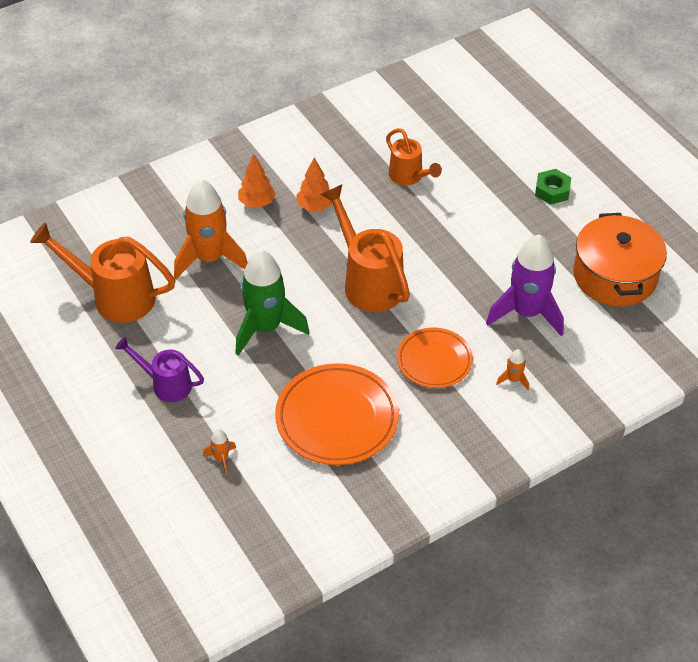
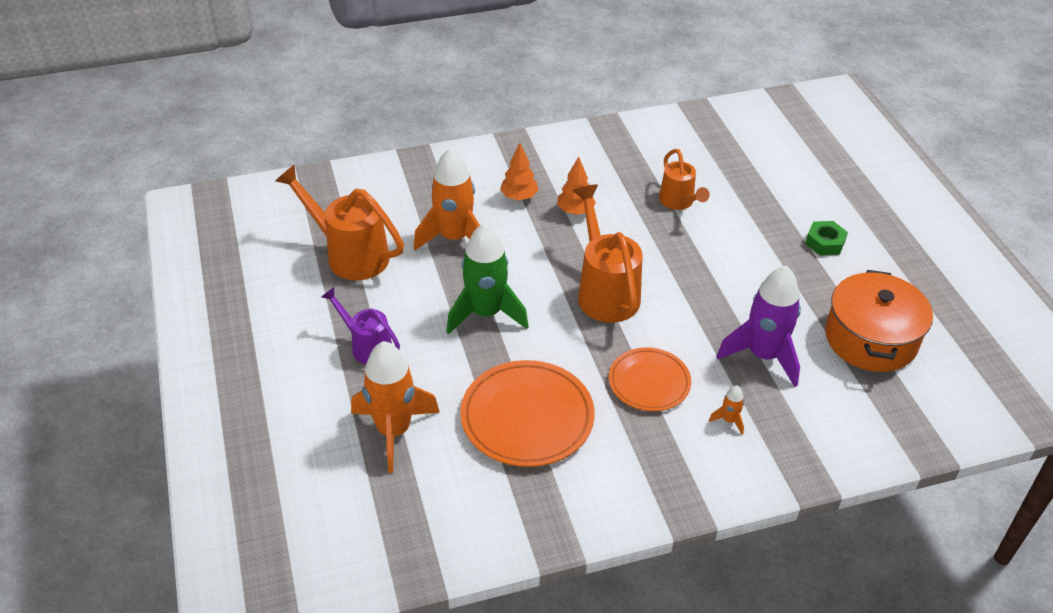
camera: 15 degrees right, 5 degrees down
(221, 459) = (394, 431): orange rocket -> orange rocket, size x2.42

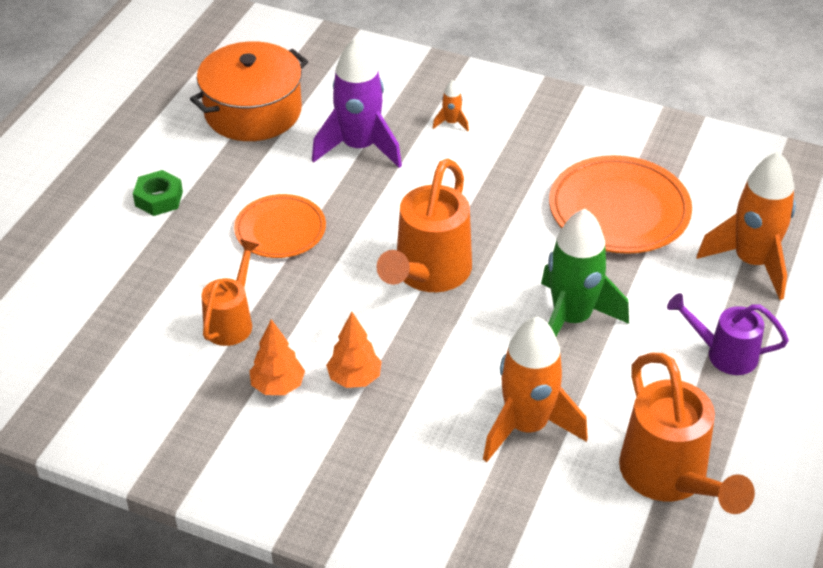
camera: 140 degrees left, 0 degrees up
(367, 346) = (724, 354): purple watering can -> purple watering can turned 120 degrees clockwise
(519, 197) = (397, 436): orange tree -> orange tree (278, 386)
(649, 382) = (482, 180): orange plate -> orange plate (280, 230)

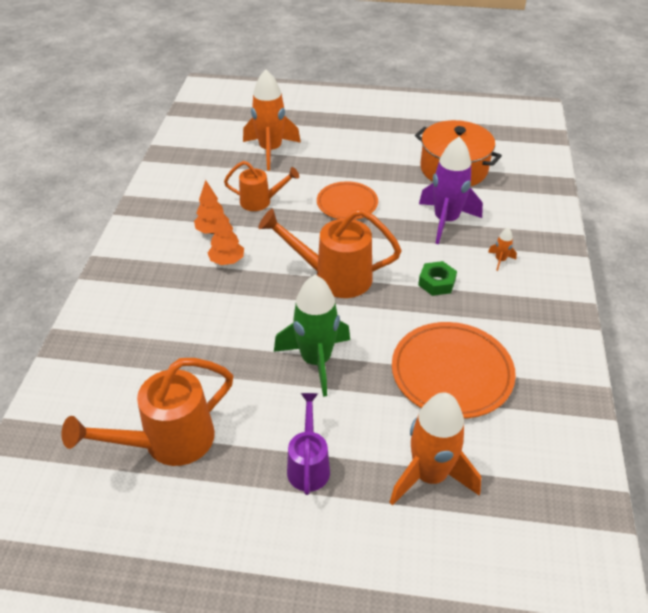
camera: 75 degrees right, 0 degrees up
(159, 198) = (352, 152): green nut -> green nut (436, 282)
(527, 426) = (203, 351): orange rocket -> orange rocket (270, 150)

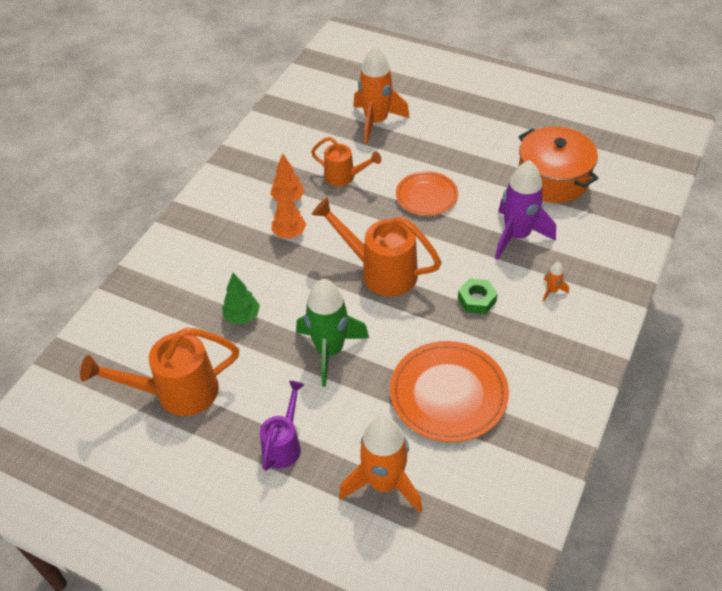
camera: 20 degrees right, 5 degrees up
(210, 349) = (242, 316): none -> green tree

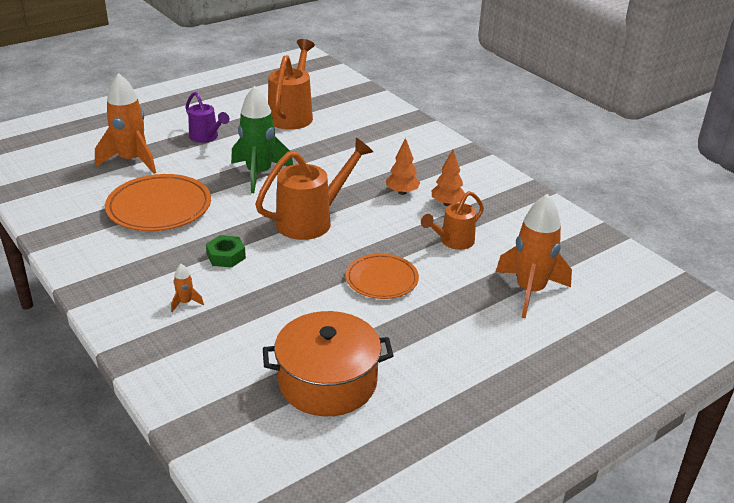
camera: 115 degrees right, 15 degrees down
(242, 316) = (332, 150): green tree -> none
(517, 236) = (272, 313): purple rocket -> none

